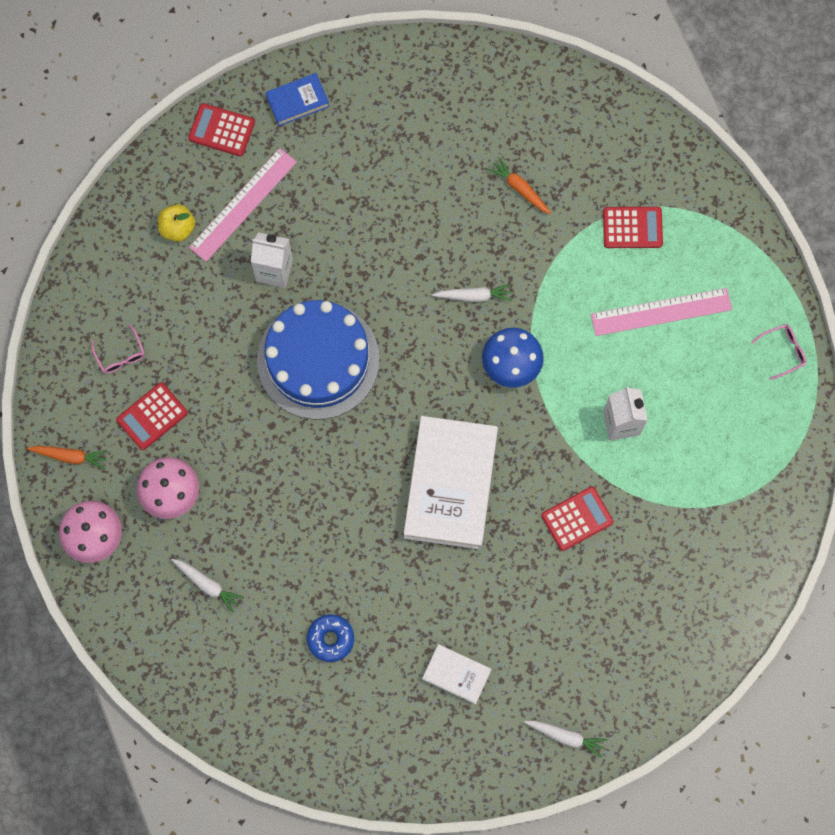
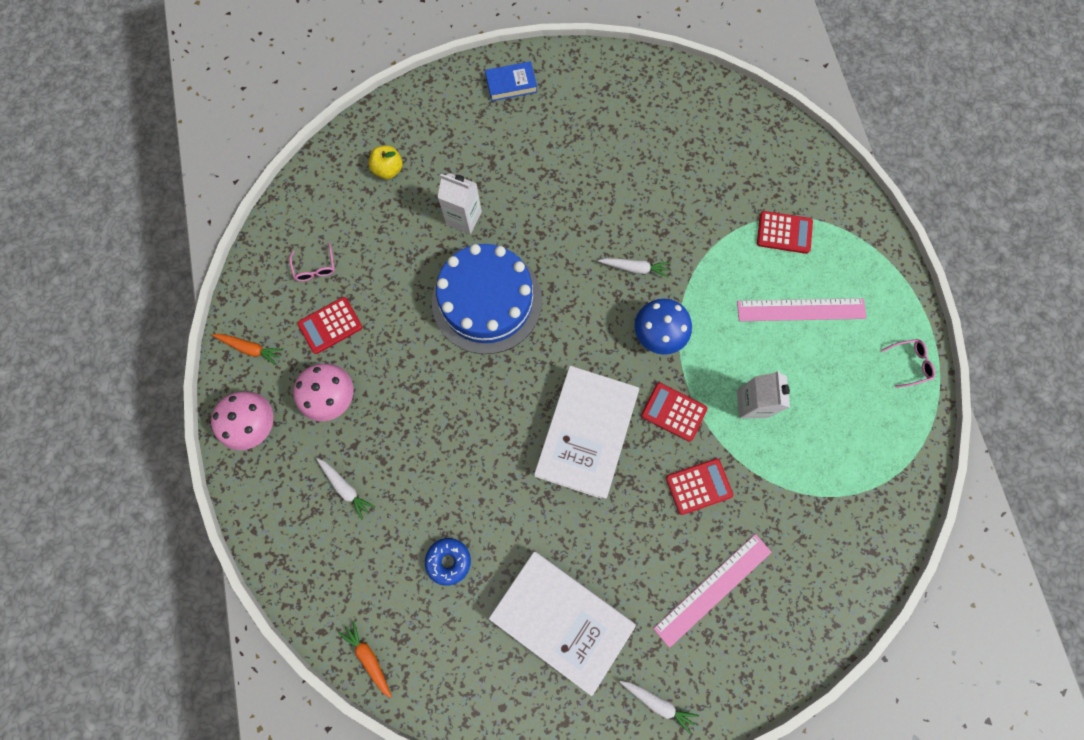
camera: 10 degrees right, 0 degrees up
(221, 130) = (443, 97): red calculator -> red calculator (673, 412)
(243, 204) = (448, 159): pink ruler -> pink ruler (712, 589)
(456, 674) = (561, 618): white book -> white book, size x2.11
(520, 189) = (689, 184): orange carrot -> orange carrot (369, 658)

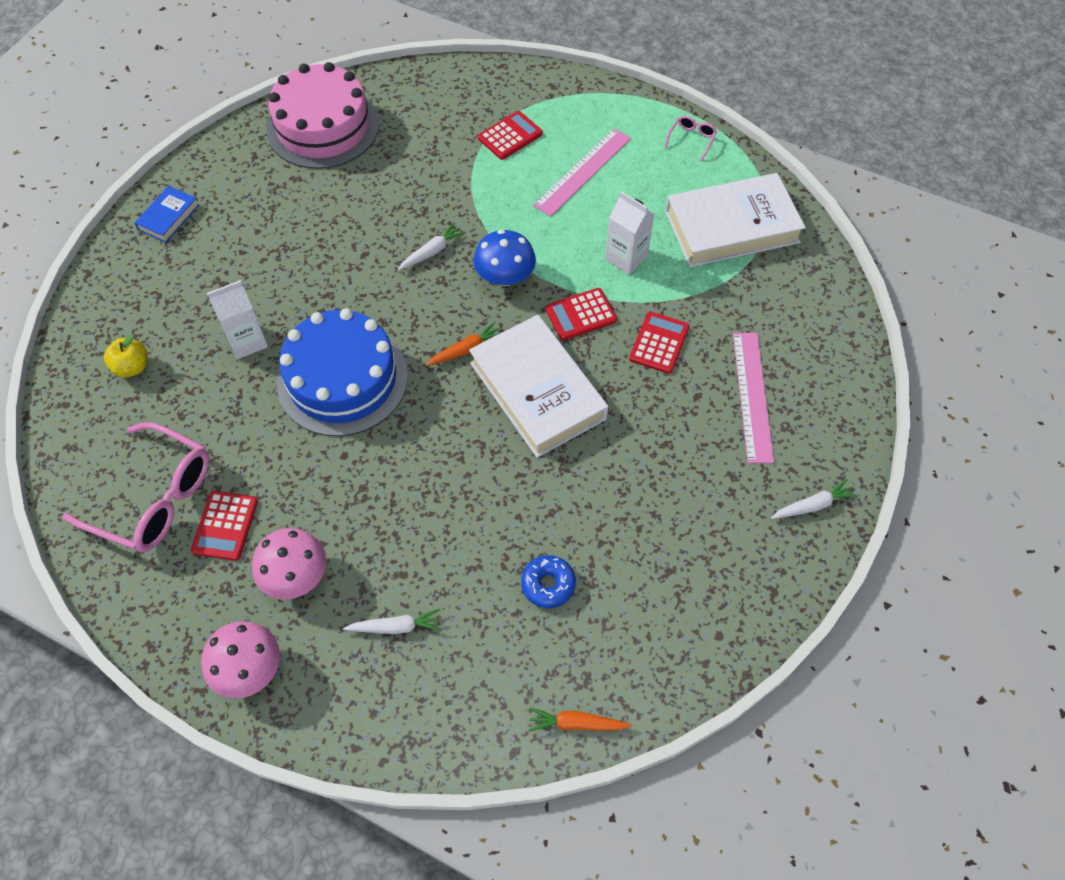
camera: 50 degrees left, 15 degrees down
(250, 348) = (168, 617): orange carrot -> orange carrot (465, 350)
(315, 267) = (154, 498): pink glasses -> pink glasses, size x2.33
(561, 618) = (680, 528): white book -> white book (731, 227)
(671, 105) = (323, 126): none -> pink cake

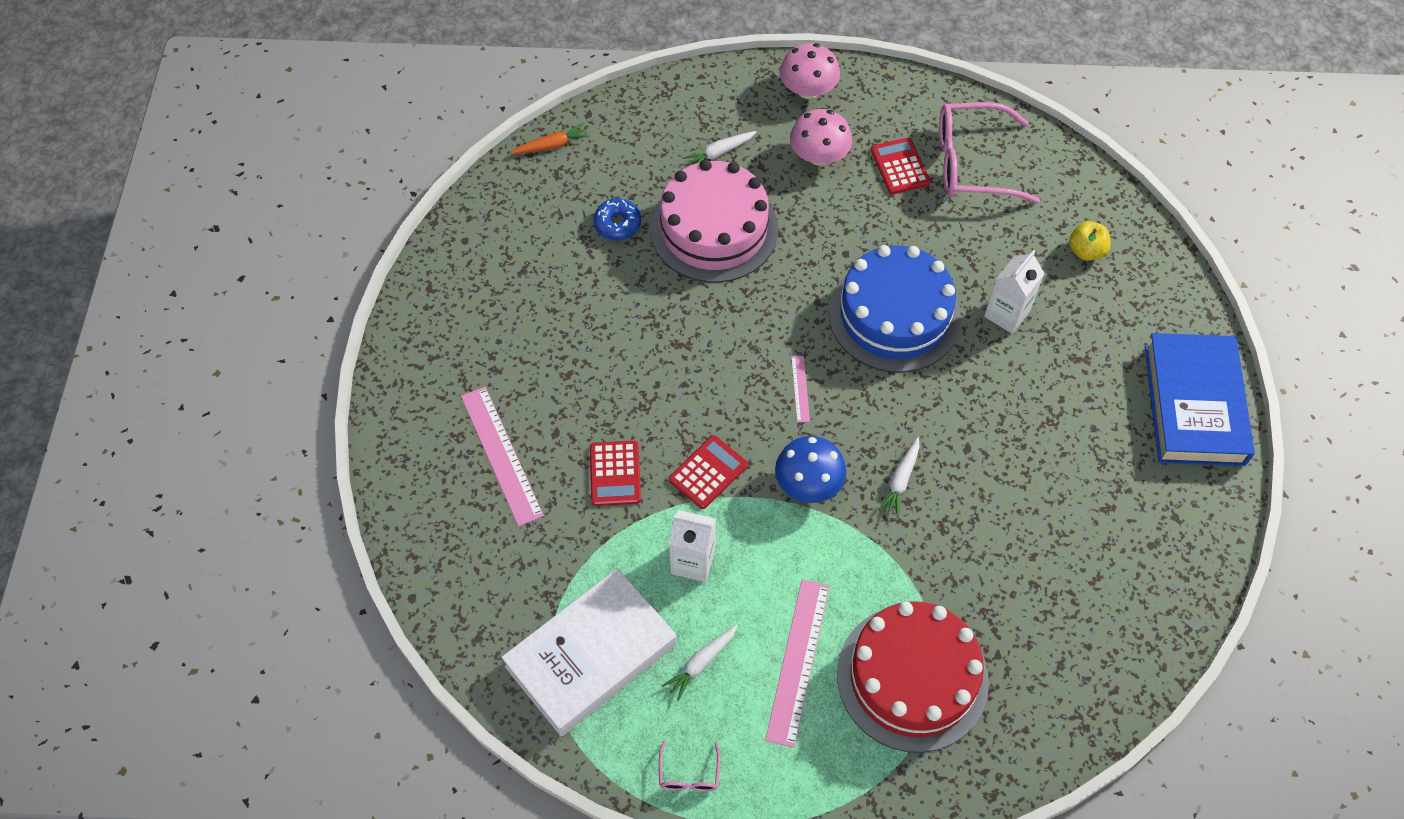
camera: 155 degrees right, 0 degrees up
(168, 217) = (1194, 405): blue book -> blue book, size x2.11
(323, 126) = (1135, 592): pink cake -> pink cake (714, 229)
(465, 350) = (800, 389): orange carrot -> pink ruler
(510, 136) = (912, 677): red calculator -> red cake
(537, 391) = (710, 376): white book -> none
(812, 505) = (414, 372): white carrot -> white carrot (701, 662)

